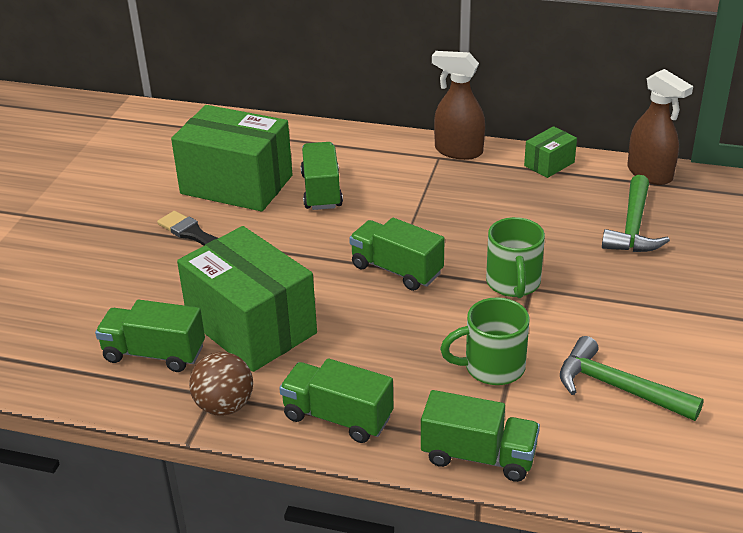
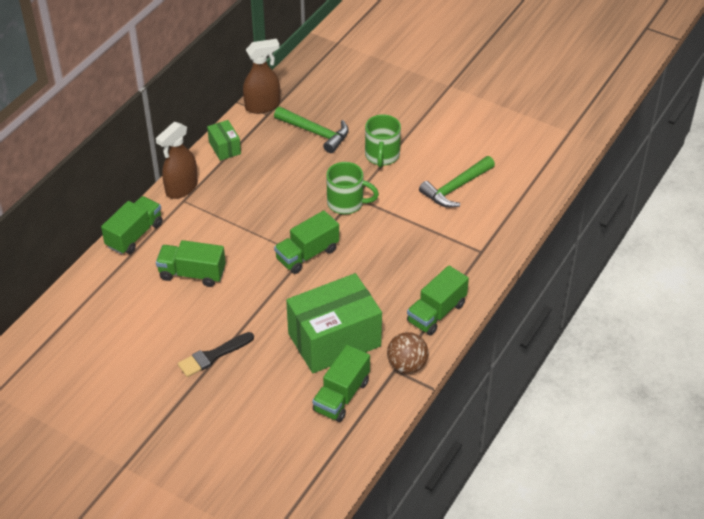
camera: 75 degrees left, 10 degrees up
(236, 185) = (156, 322): green box -> none
(478, 456) = (488, 259): green truck -> green truck (134, 235)
(492, 367) = (419, 234): green mug -> green mug (382, 156)

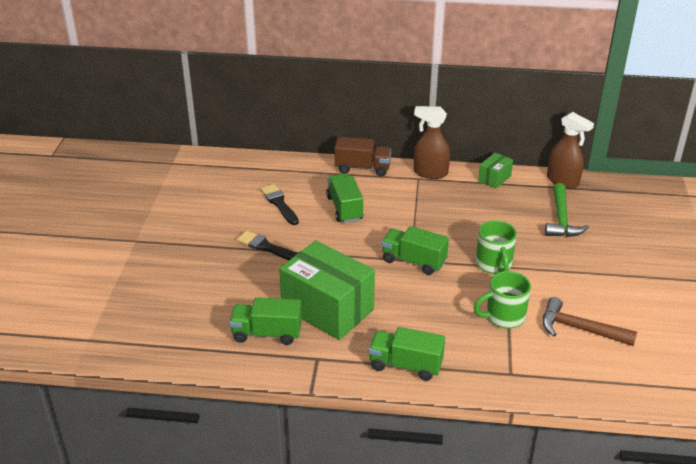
camera: 65 degrees right, 10 degrees down
(134, 235) = (362, 168): green truck -> brown truck
(146, 322) = (279, 203): none -> black brush
(382, 156) = (573, 267): green mug -> green mug (503, 317)
(407, 365) = (327, 365): brown ball -> none
(456, 188) = (580, 329): green hammer -> brown hammer

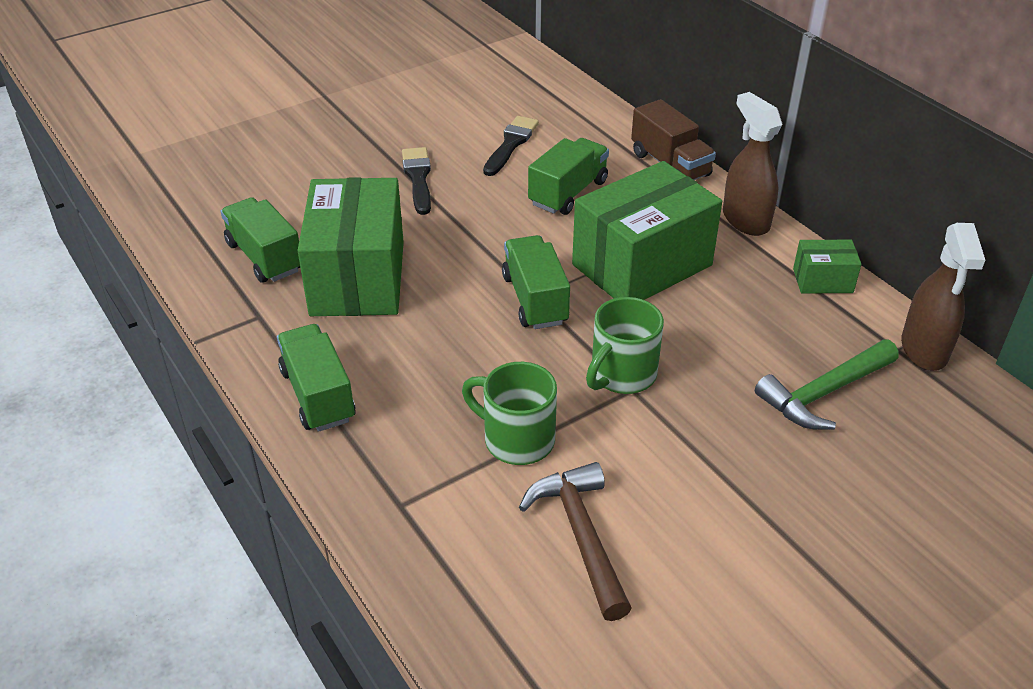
camera: 50 degrees right, 5 degrees up
(426, 218) = (642, 265): none -> green box

